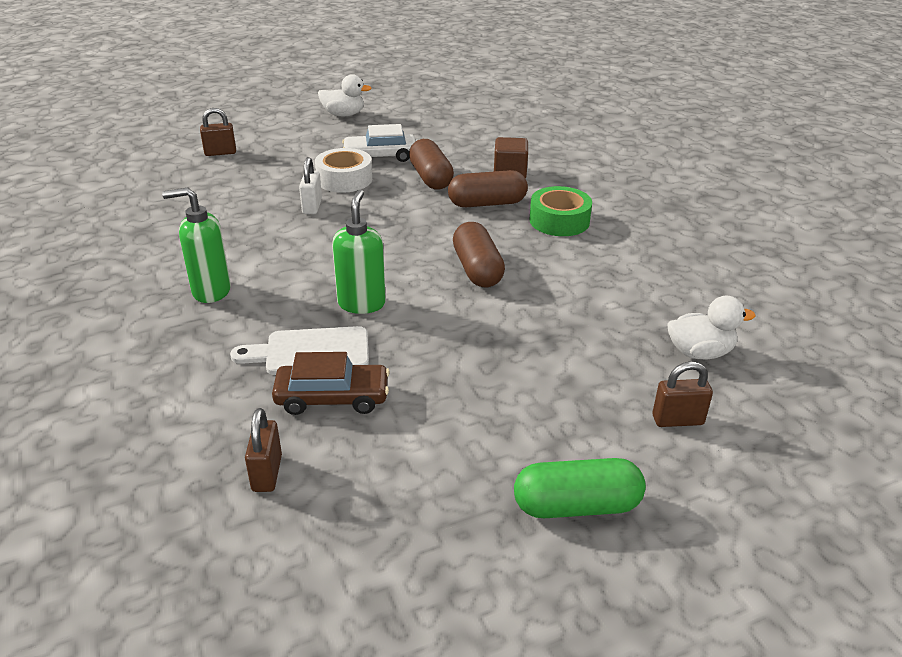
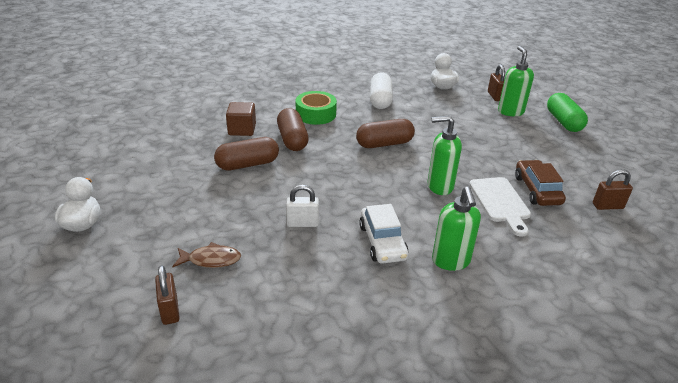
camera: 95 degrees left, 0 degrees up
(274, 165) = (211, 260): none -> brown fish
(344, 179) = (248, 210): white tape -> none
(380, 156) = (200, 192): white car -> white car (382, 242)
(609, 428) = (510, 111): none -> green soap dispenser
(619, 277) = (380, 100): none -> white capsule

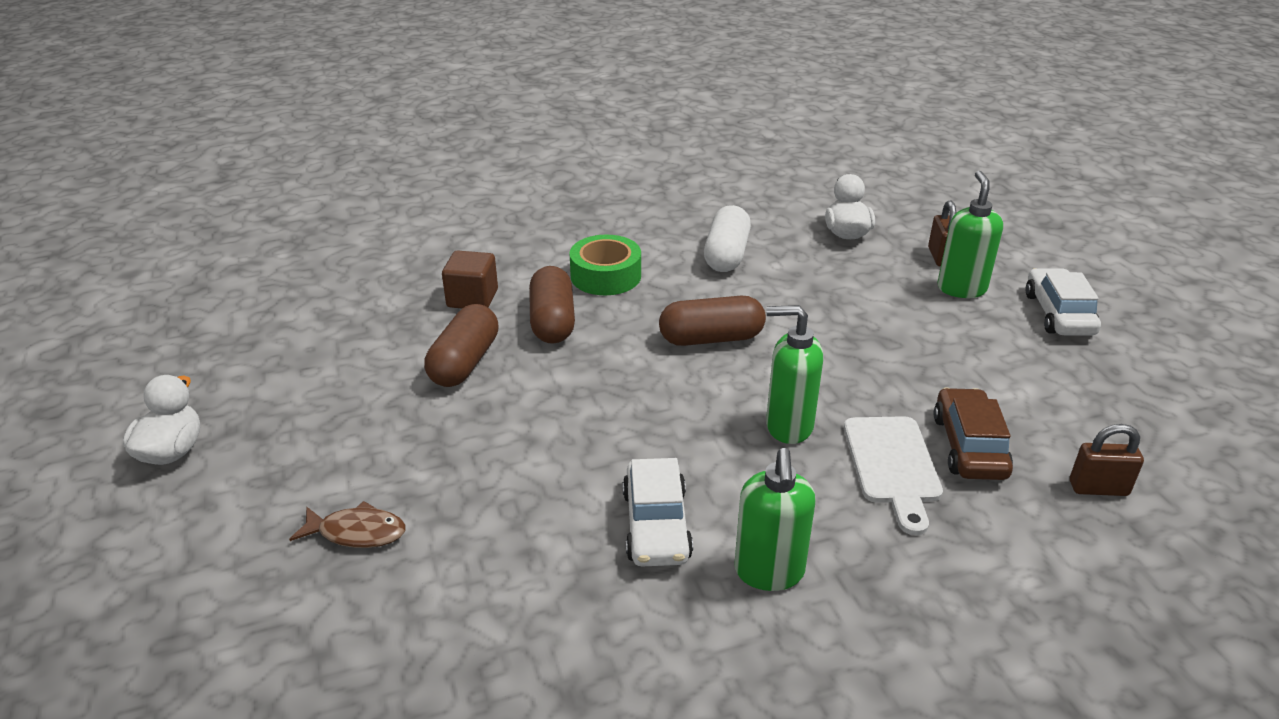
camera: 10 degrees right, 0 degrees up
(170, 310) = (266, 618): brown padlock -> none
(247, 164) = (464, 362): brown capsule -> brown capsule turned 60 degrees counterclockwise
(302, 223) = (527, 478): white padlock -> none
(563, 122) = (1058, 314): green capsule -> white car

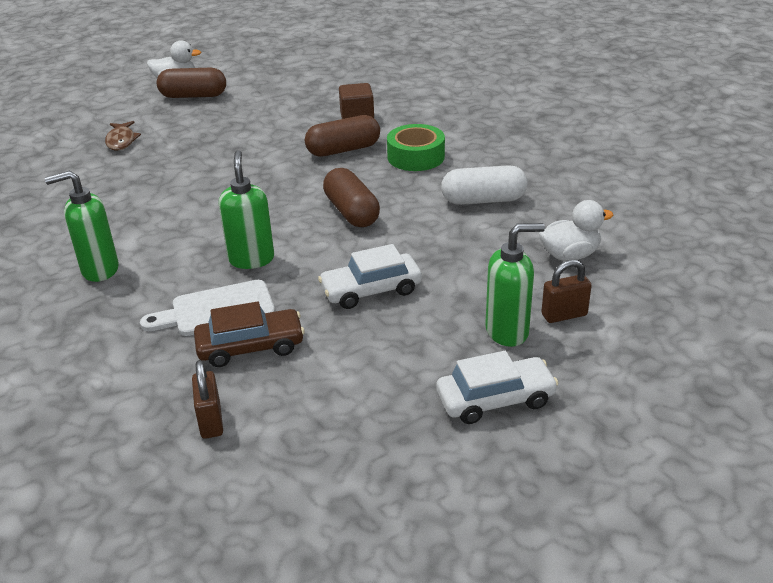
camera: 75 degrees right, 0 degrees up
(464, 362) = (282, 133): brown capsule -> brown capsule (193, 96)
(656, 525) = (138, 224): white car -> white car (371, 290)

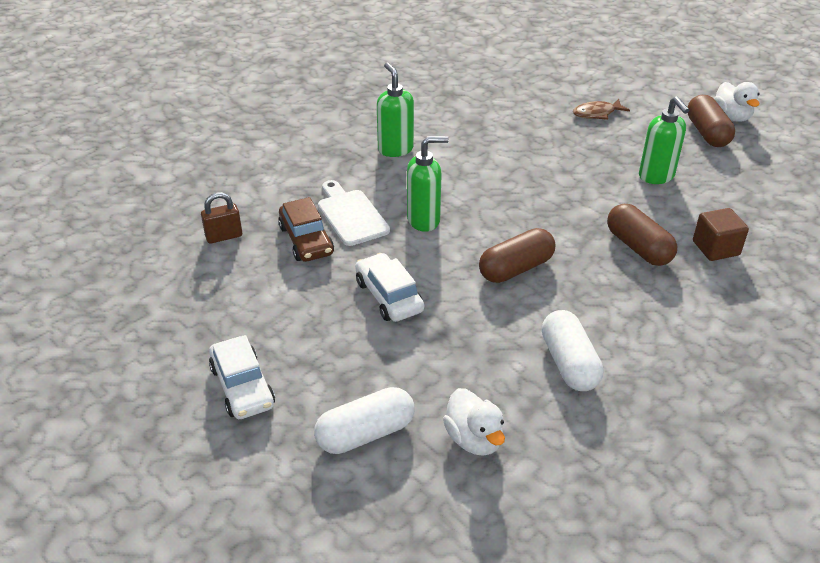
camera: 80 degrees right, 5 degrees up
(416, 157) = (646, 302): green tape -> none
(507, 331) = (335, 391): green soap dispenser -> green soap dispenser (656, 176)
(564, 315) = (365, 433): brown padlock -> white capsule

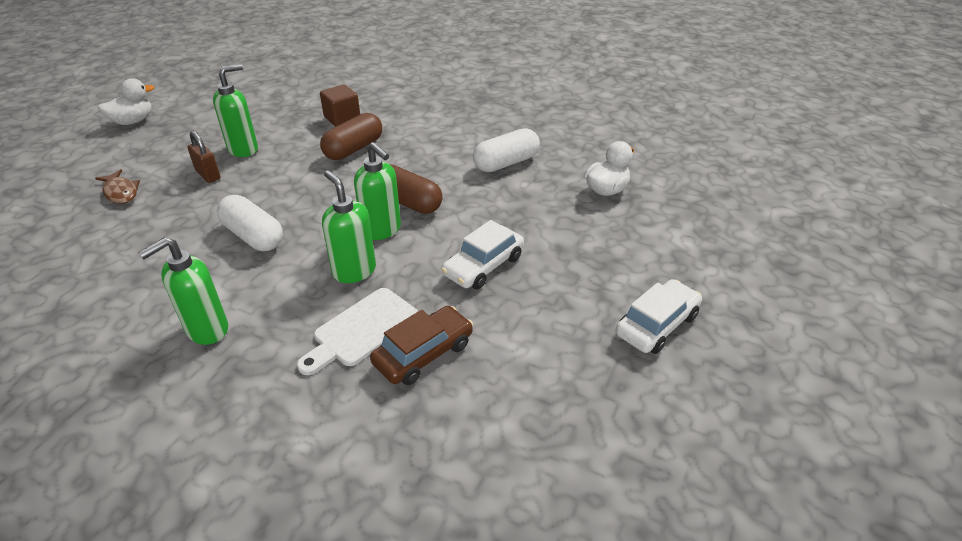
camera: 110 degrees left, 0 degrees up
(224, 236) = (448, 439): brown padlock -> brown padlock (208, 175)
(365, 433) = (644, 238): white capsule -> white capsule (253, 236)
(475, 244) = (382, 230): none -> green soap dispenser
(707, 133) = (164, 131): brown capsule -> none

